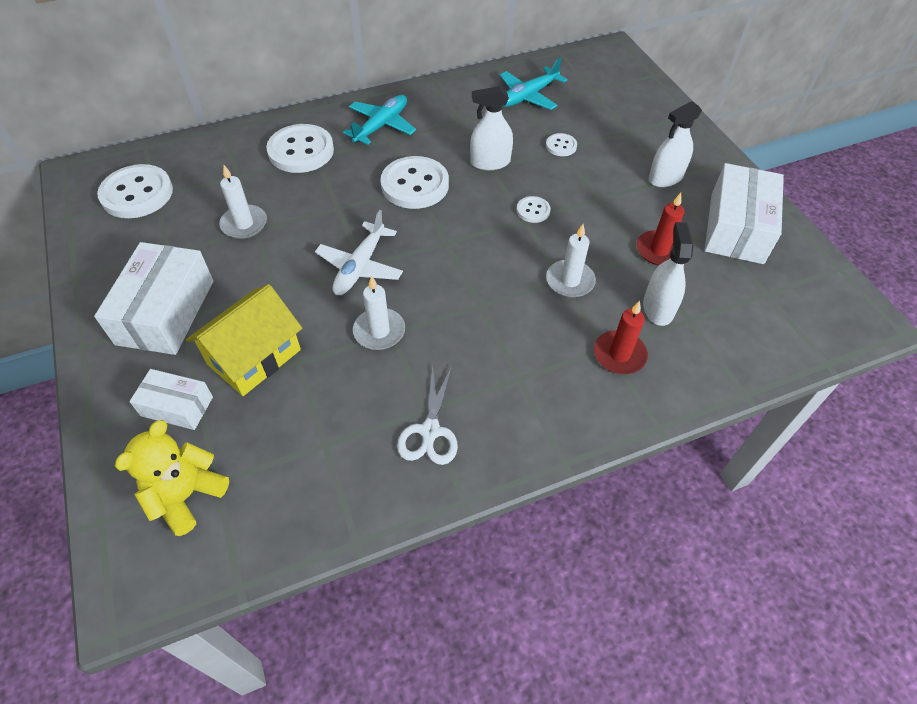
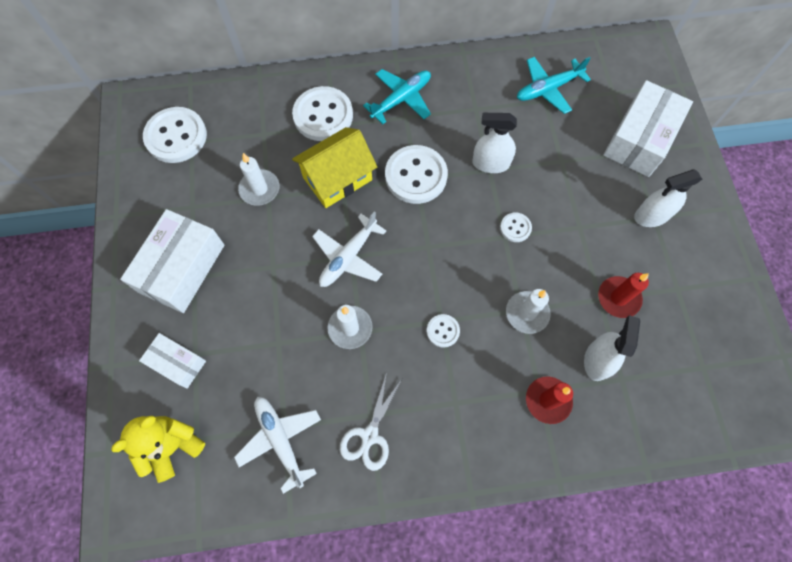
camera: 15 degrees right, 15 degrees up
(254, 357) = (244, 330): yellow house -> yellow house (337, 178)
(323, 459) = (280, 440): none -> white plane
(561, 146) = (562, 157): white button -> white button (443, 331)
(736, 228) = (700, 288): white box -> white box (639, 139)

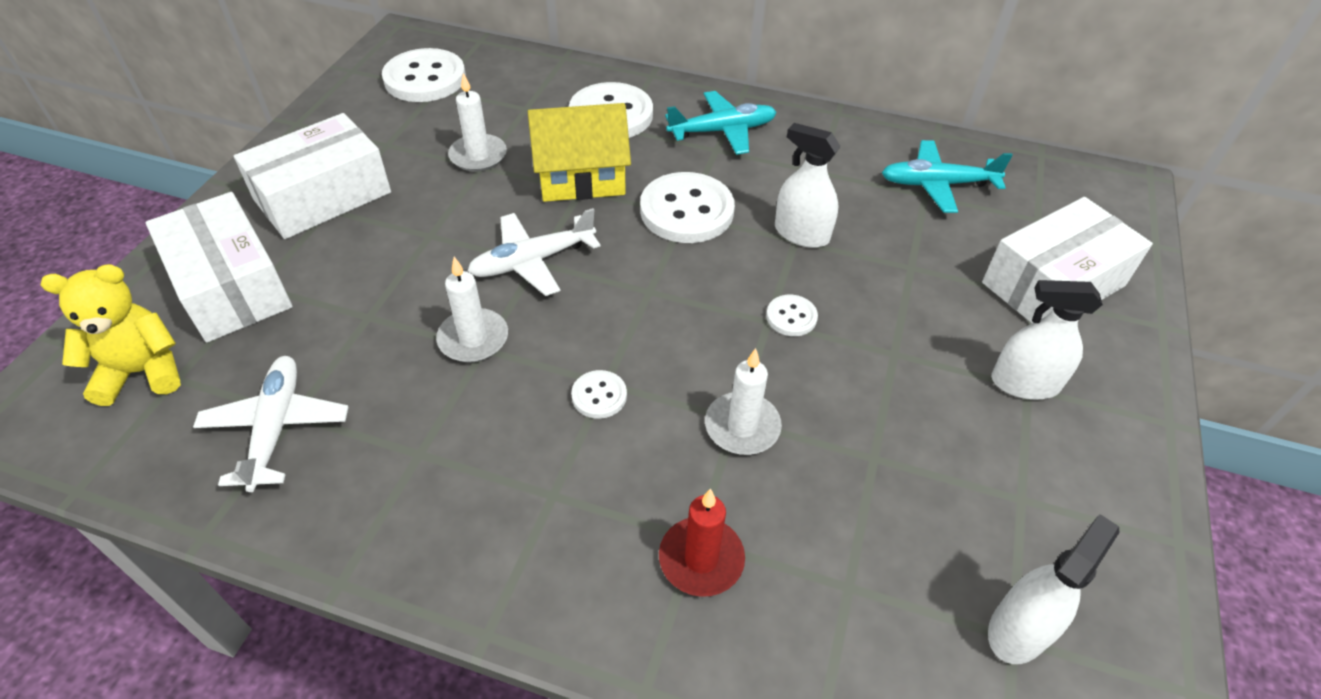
camera: 25 degrees right, 20 degrees down
(177, 363) = (231, 286): white box -> white box, size x1.77
(369, 435) = (397, 479): white scissors -> none
(597, 360) = (820, 539): white spray bottle -> white spray bottle (1018, 629)
(618, 298) = (907, 468): red candle -> none

